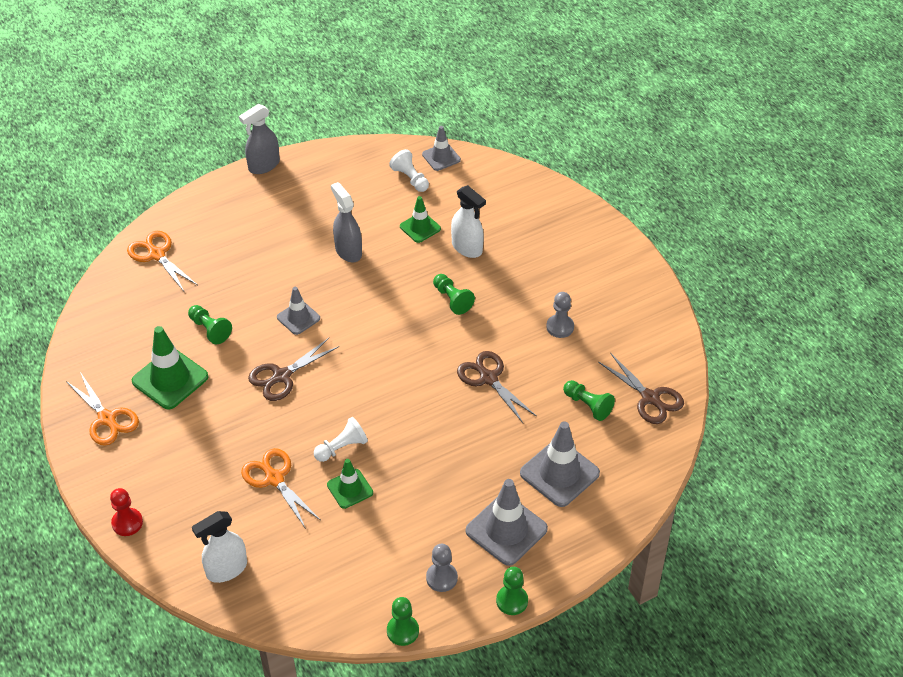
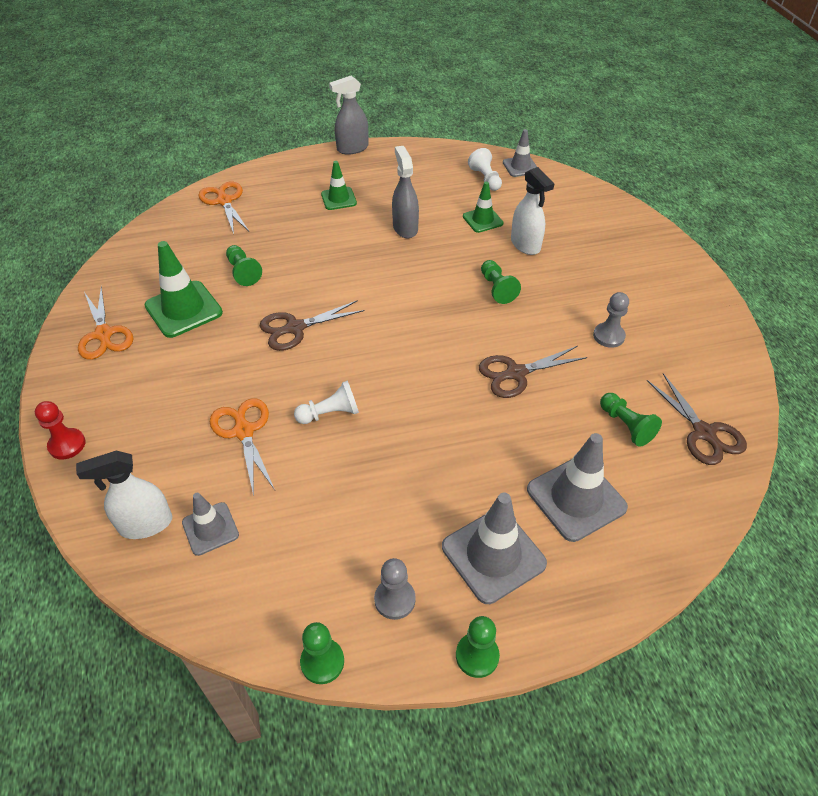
camera: 15 degrees right, 0 degrees up
(298, 318) = (334, 277): grey traffic cone -> grey traffic cone (210, 529)
(350, 489) = (322, 461): green traffic cone -> green traffic cone (338, 199)
(488, 378) = (516, 373): brown scissors -> brown scissors turned 90 degrees counterclockwise

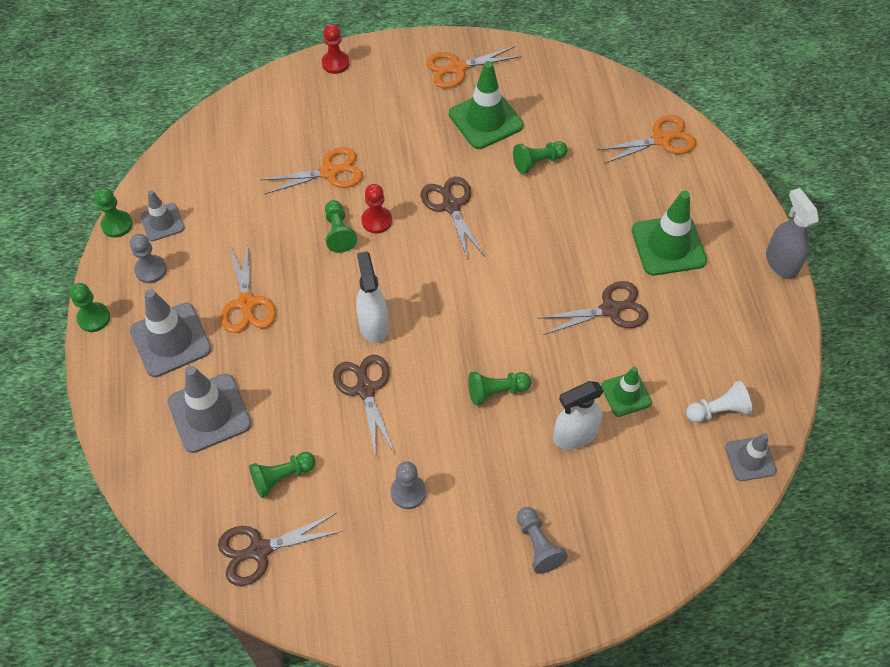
camera: 95 degrees right, 10 degrees up
(145, 524) = (251, 118): white spray bottle -> white spray bottle (373, 325)
(210, 529) = (239, 156): grey traffic cone -> grey traffic cone (162, 222)
(314, 383) = (376, 221): none -> red pawn
(330, 413) = (338, 232): white pawn -> green pawn
(338, 199) = (668, 245): green traffic cone -> green traffic cone, size x1.68
(405, 228) = (610, 309): grey spray bottle -> brown scissors
(431, 485) = (247, 303): none -> orange scissors
(624, 261) = (538, 545): none -> grey pawn

